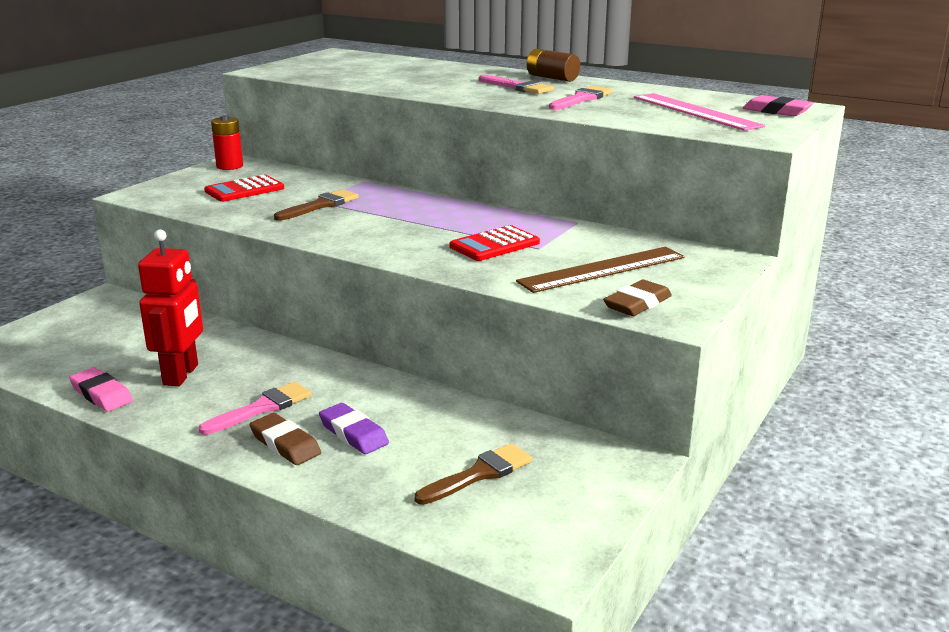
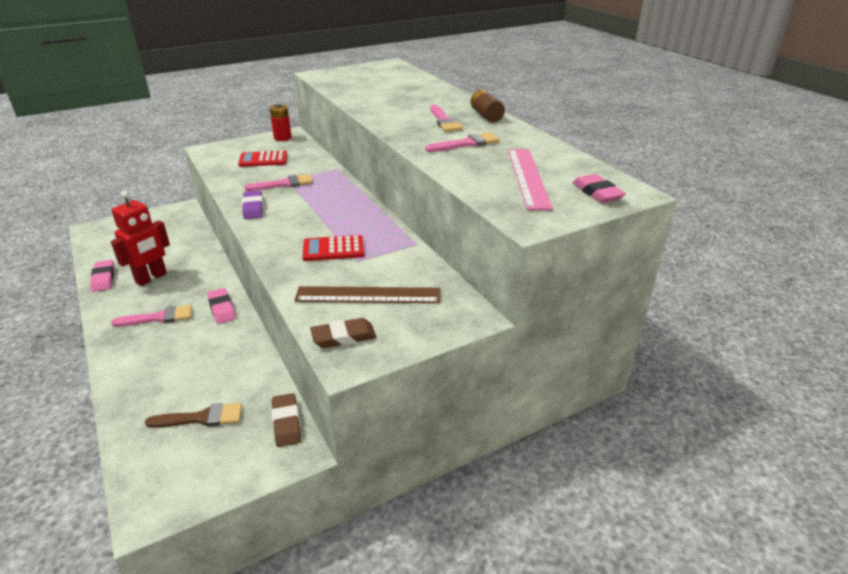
camera: 30 degrees right, 10 degrees up
(285, 444) = (138, 349): brown eraser -> brown eraser (286, 423)
(320, 205) = (284, 184): brown brush -> pink brush
(339, 376) = (221, 308): none -> pink eraser
(353, 433) = (178, 356): purple eraser -> purple eraser (253, 208)

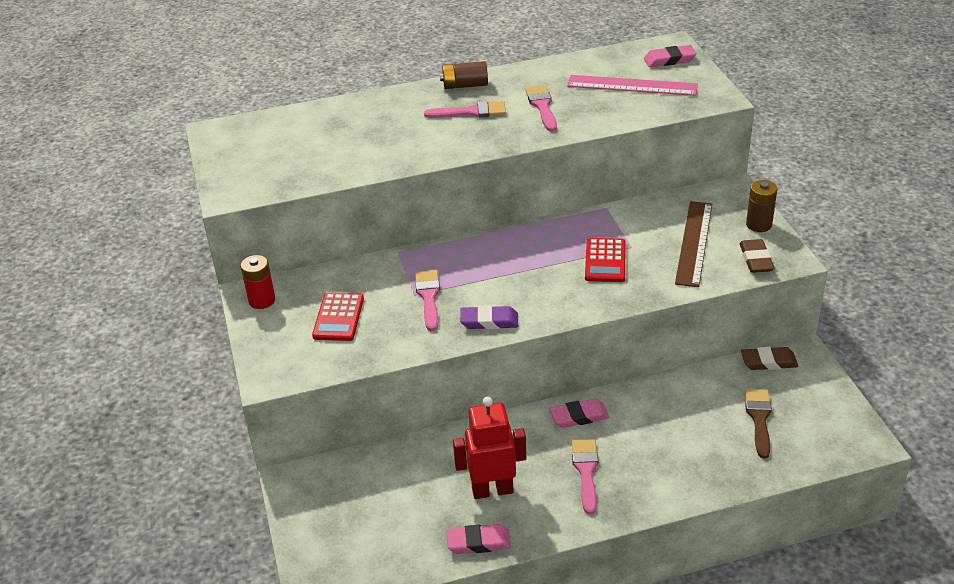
camera: 75 degrees left, 5 degrees up
(151, 278) = (492, 490): red robot -> red robot turned 60 degrees counterclockwise
(410, 337) = (759, 224): none -> brown battery

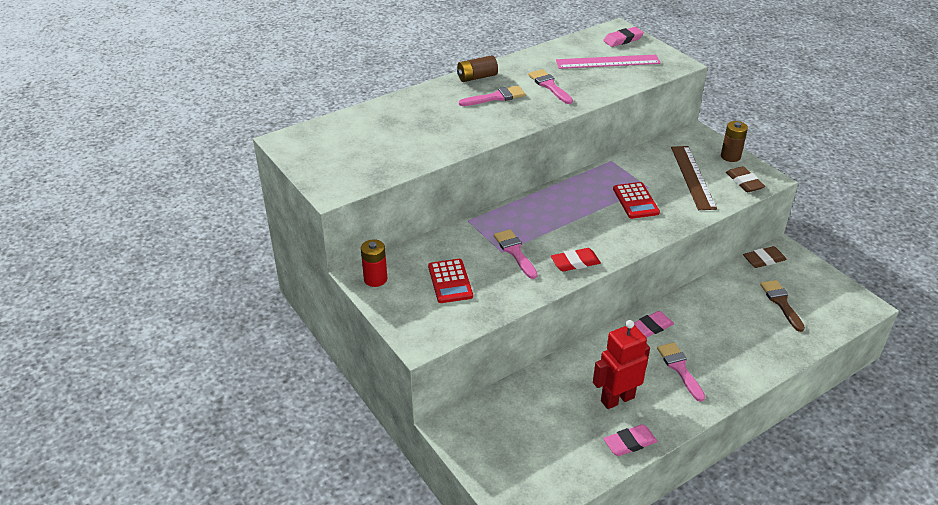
camera: 20 degrees left, 0 degrees up
(489, 321) = (575, 262): purple eraser -> red eraser

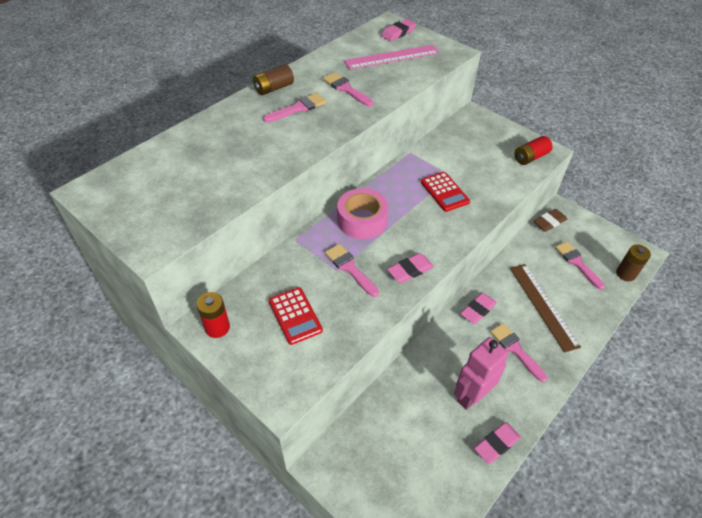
camera: 15 degrees left, 10 degrees up
(540, 214) = (362, 220): none -> pink tape
(575, 262) = (410, 270): red eraser -> pink eraser
(617, 399) = (471, 396): red robot -> pink robot
(692, 177) = (485, 159): brown ruler -> brown ruler (543, 306)
(730, 156) = (510, 133): brown battery -> brown battery (625, 274)
(744, 182) = (530, 157): brown eraser -> red battery
(781, 303) = (577, 263): brown brush -> pink brush

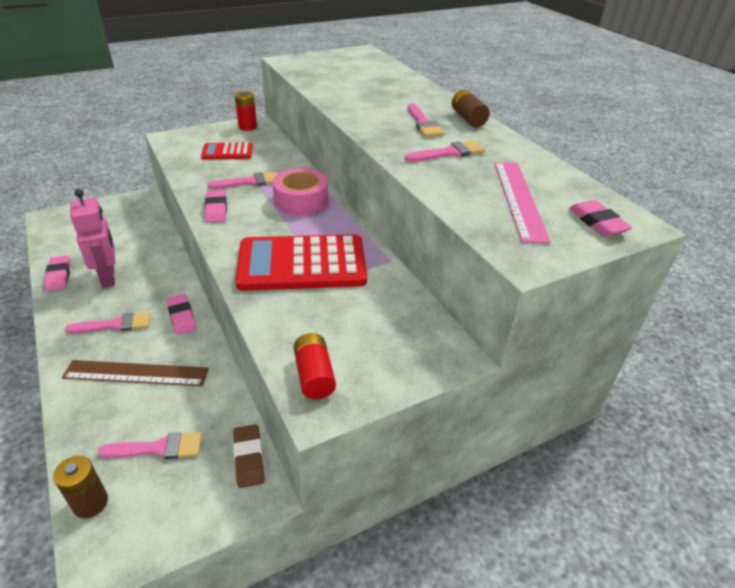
camera: 110 degrees right, 10 degrees down
(444, 192) = (302, 264): red calculator -> red calculator, size x1.95

